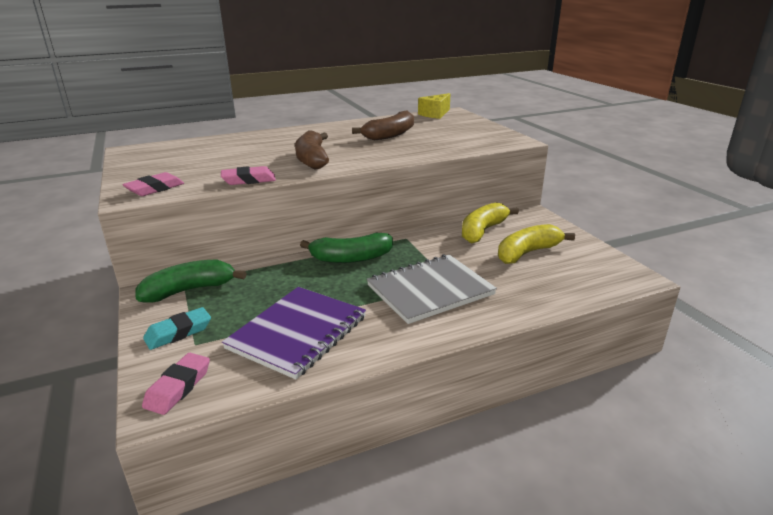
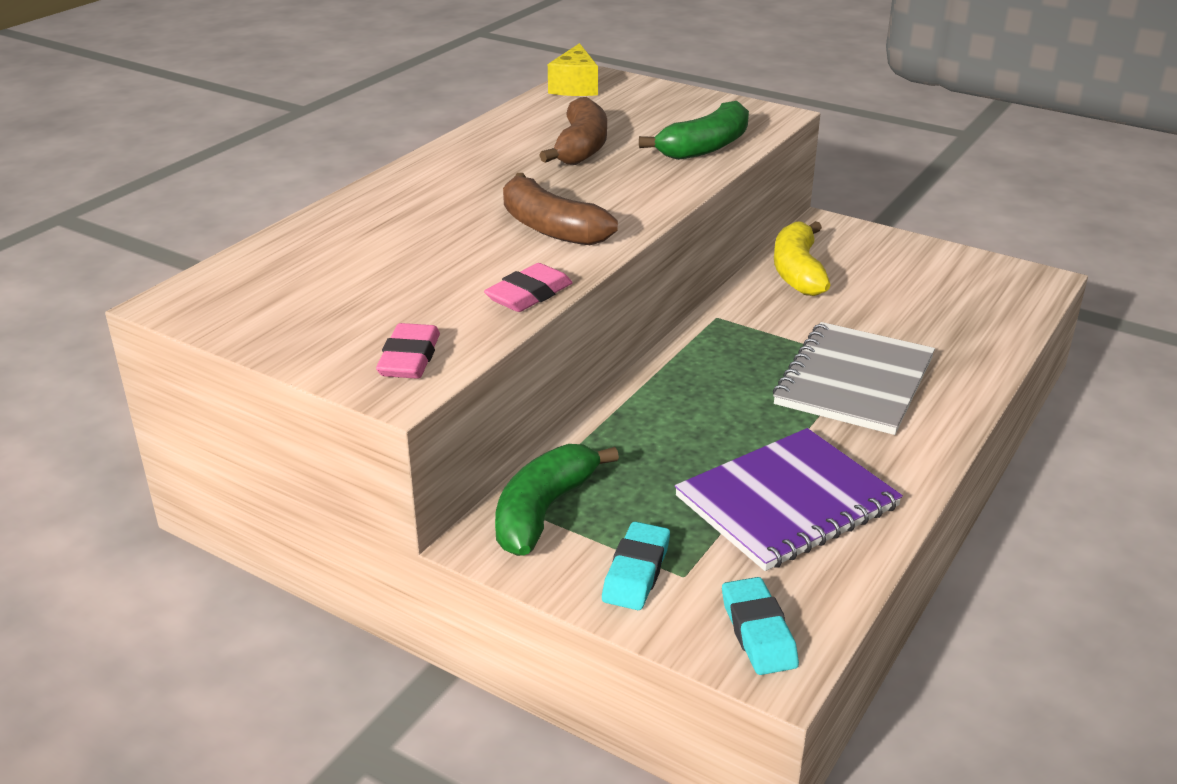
camera: 35 degrees left, 5 degrees up
(178, 387) = (758, 632): pink eraser -> turquoise eraser
(298, 332) = (787, 502): purple notebook -> purple notebook turned 60 degrees clockwise
(351, 258) = (691, 374): green banana -> green banana (705, 147)
(527, 253) = (891, 286): yellow banana -> none

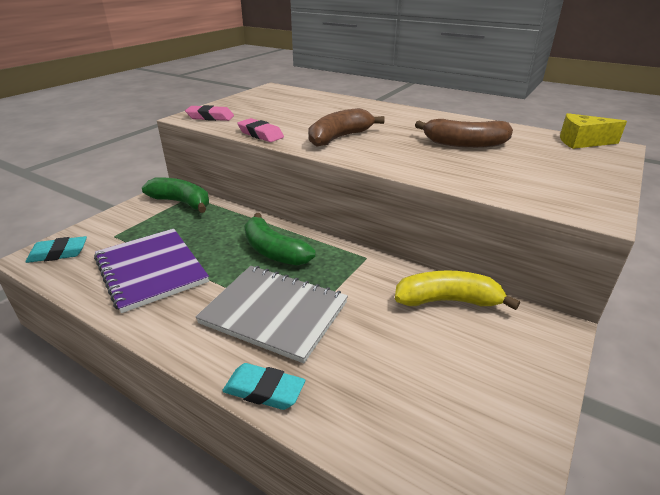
camera: 90 degrees right, 0 degrees up
(636, 572) = (124, 224): turquoise eraser -> turquoise eraser (264, 391)
(705, 147) = (491, 181): green banana -> green banana (274, 251)

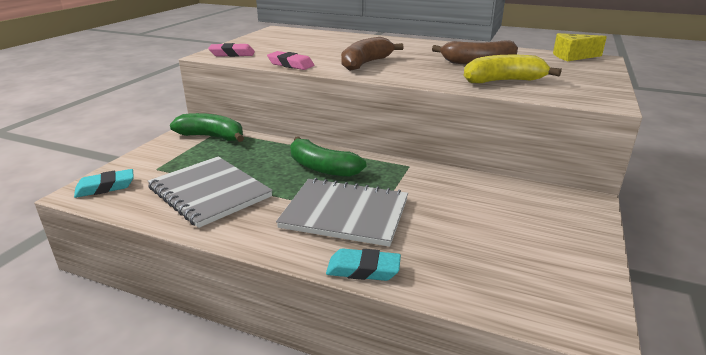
camera: 10 degrees left, 5 degrees down
(151, 270) = (209, 192): purple notebook -> grey notebook
(447, 301) = (493, 190): yellow banana -> yellow banana (503, 81)

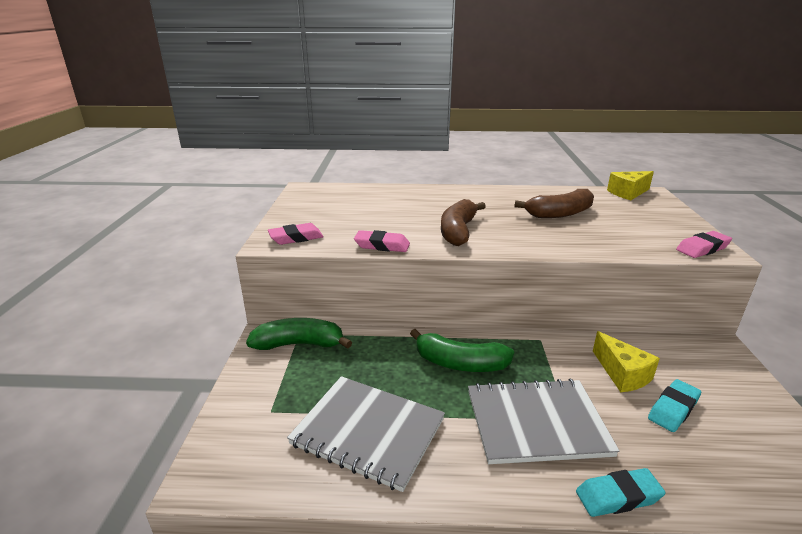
camera: 20 degrees left, 0 degrees up
(105, 187) = (230, 460): turquoise eraser -> turquoise eraser (673, 409)
(460, 200) = (622, 374): none -> yellow cheese
(503, 81) = (610, 237): yellow banana -> none
(591, 98) = (702, 248): none -> pink eraser

